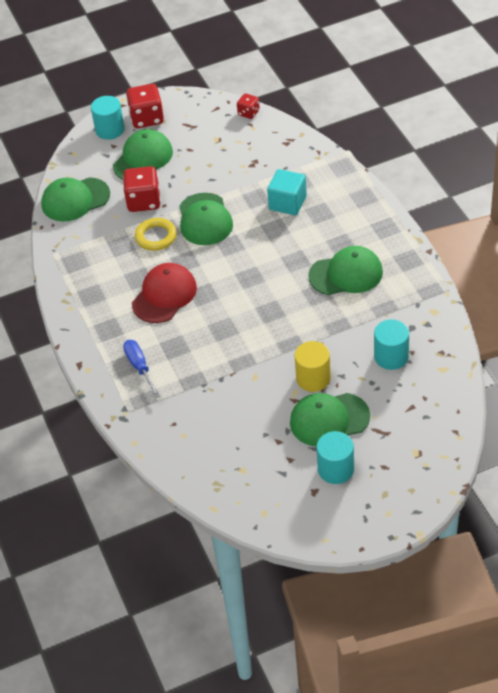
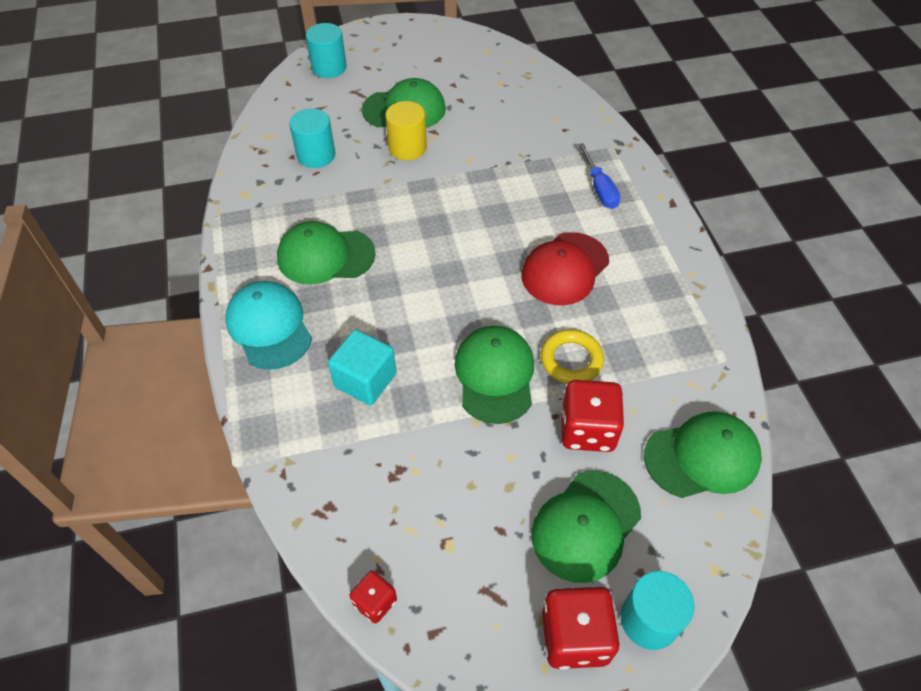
camera: 175 degrees left, 5 degrees up
(336, 469) = (412, 71): turquoise cylinder -> turquoise cylinder (329, 67)
(364, 221) = (269, 327): none -> turquoise cap

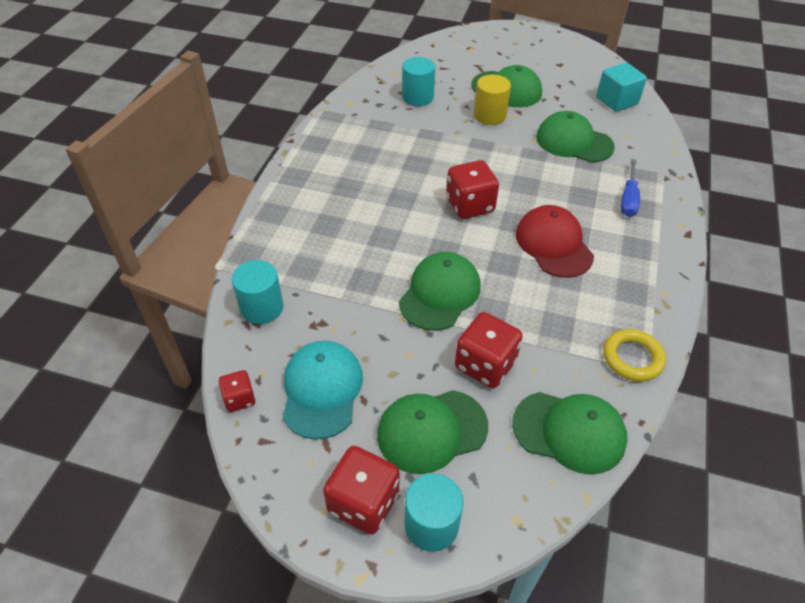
camera: 30 degrees right, 5 degrees down
(269, 327) = (303, 192): turquoise cap -> turquoise cap (322, 390)
(325, 256) = (375, 163): green cap -> green cap (574, 142)
(329, 67) = (470, 44): turquoise cylinder -> turquoise cylinder (262, 307)
(365, 380) = (342, 254): turquoise cube -> turquoise cube (617, 101)
(457, 262) = (470, 205): none -> red dice
(565, 269) = (553, 244): red cap -> red cap turned 90 degrees clockwise
(571, 360) = (509, 310): yellow ring -> yellow ring (632, 358)

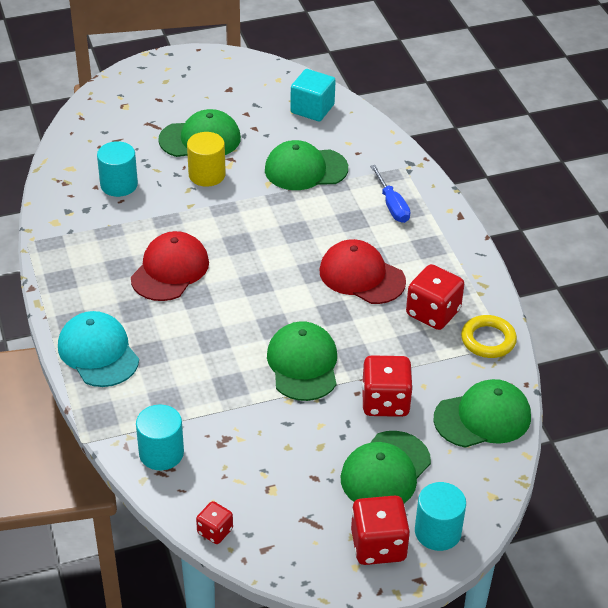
camera: 35 degrees left, 5 degrees down
(322, 390) = (275, 488): turquoise cap -> turquoise cap (98, 352)
(400, 171) = (170, 270): none -> red cap
(470, 205) = (263, 274): red dice -> red dice (433, 313)

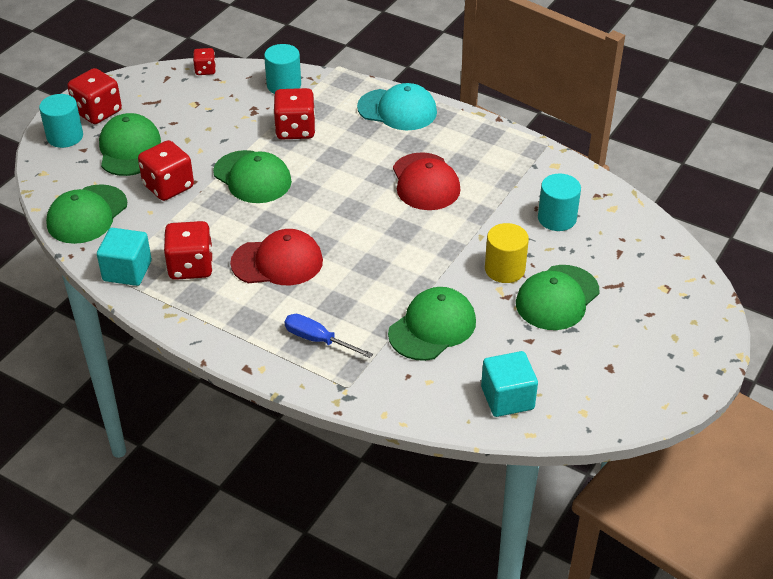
camera: 140 degrees right, 0 degrees up
(211, 391) = (295, 130): none -> red dice
(488, 340) = (127, 271): yellow ring -> turquoise cube

